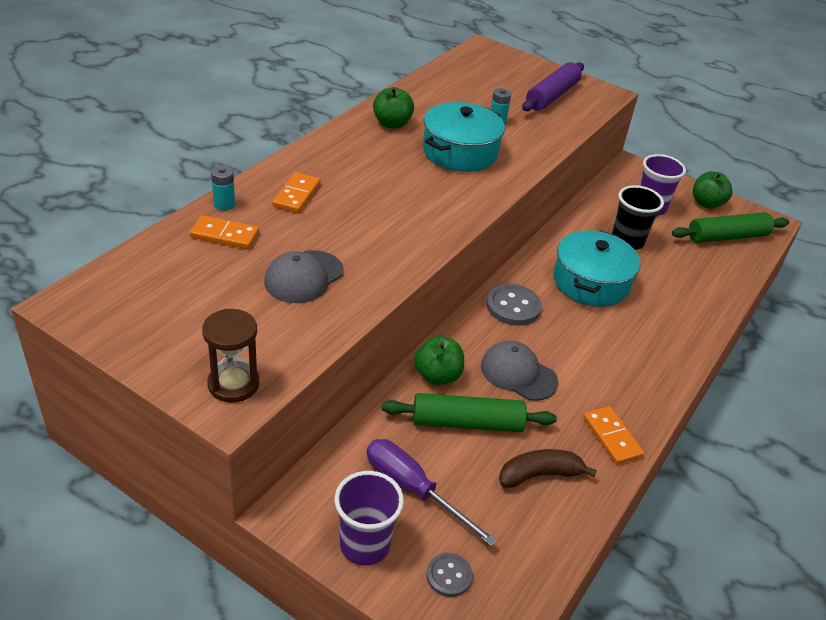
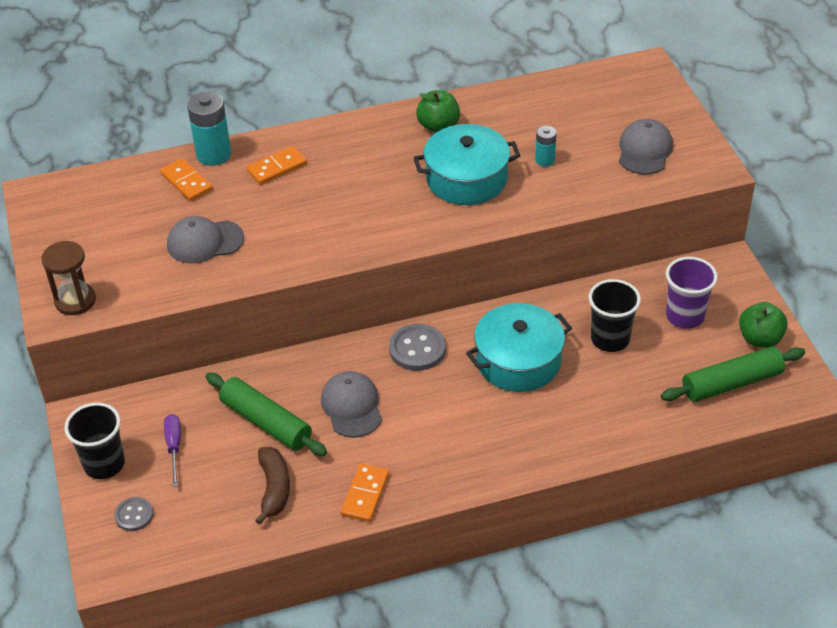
camera: 45 degrees right, 5 degrees up
(224, 204) = (213, 154): turquoise battery -> turquoise battery, size x1.80
(364, 545) = (104, 464): purple cup -> black cup
(413, 490) = (174, 447): purple screwdriver -> purple screwdriver, size x0.63
(437, 376) = (286, 375): green apple -> none
(539, 475) = (274, 489): brown banana -> brown banana turned 60 degrees clockwise
(552, 96) = (644, 150): purple rolling pin -> grey cap
(727, 236) = (731, 383): green rolling pin -> green rolling pin turned 45 degrees counterclockwise

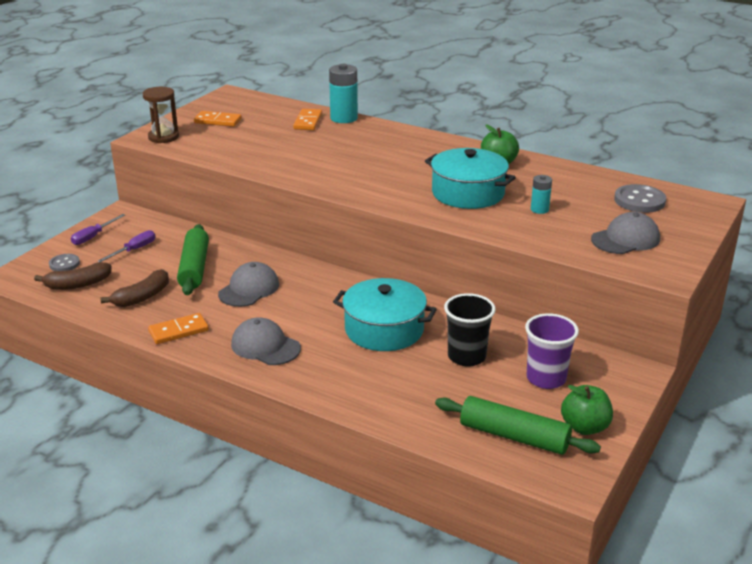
camera: 45 degrees right, 15 degrees down
(104, 464) = (93, 236): black cup -> purple screwdriver
(190, 525) = (77, 284): none -> brown banana
(205, 242) = (267, 147): grey cap -> grey cap (265, 346)
(277, 167) = (366, 137): orange domino -> orange domino (218, 121)
(417, 349) = (334, 287): grey button -> grey button (639, 201)

